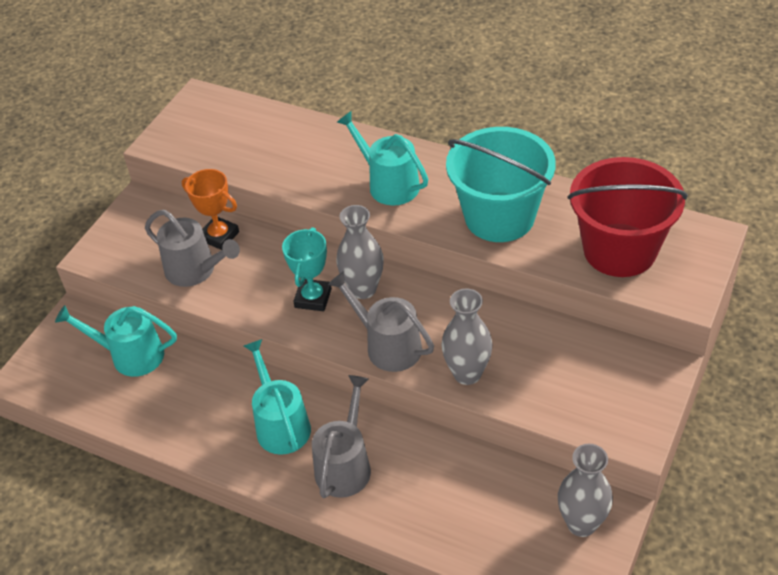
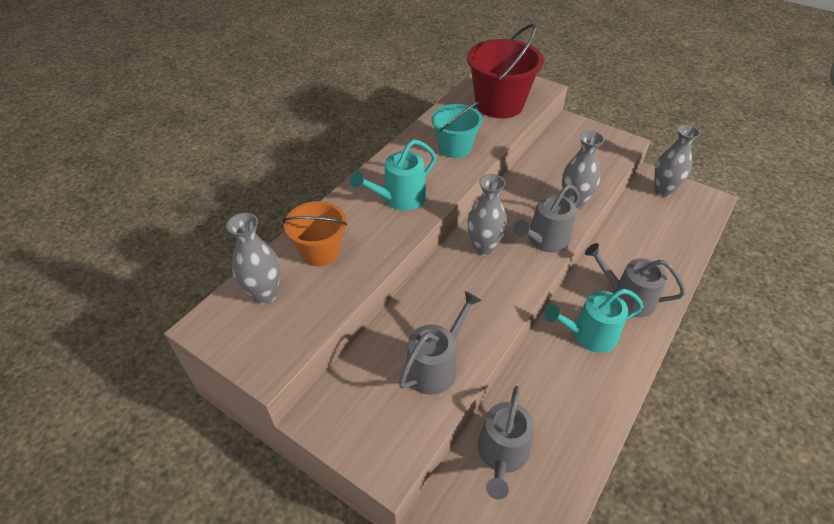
camera: 85 degrees left, 0 degrees up
(131, 355) = (502, 454): turquoise watering can -> grey watering can
(219, 236) = (393, 344): orange trophy -> none
(237, 121) = (265, 294): none -> grey vase
(296, 142) = (320, 251): none -> orange bucket
(313, 298) = (488, 280): turquoise trophy -> none
(499, 217) = (455, 147): turquoise bucket -> turquoise bucket, size x0.63

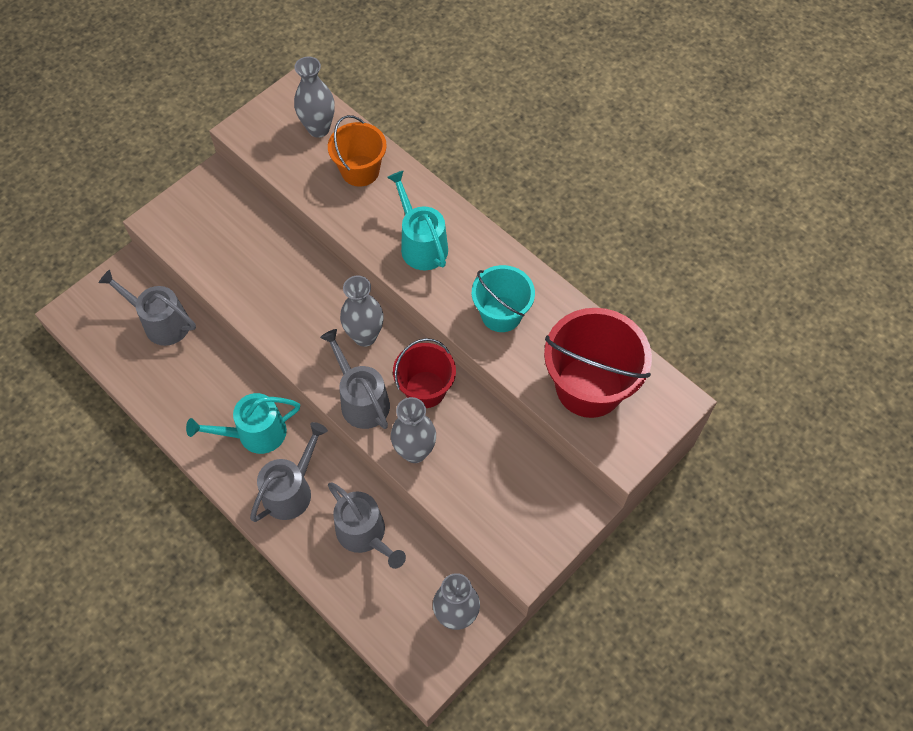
camera: 100 degrees right, 15 degrees up
(435, 366) = (233, 266): grey watering can -> grey watering can (364, 534)
(519, 204) = (425, 389): none -> red bucket
(589, 335) = (255, 433): turquoise watering can -> turquoise watering can turned 105 degrees counterclockwise

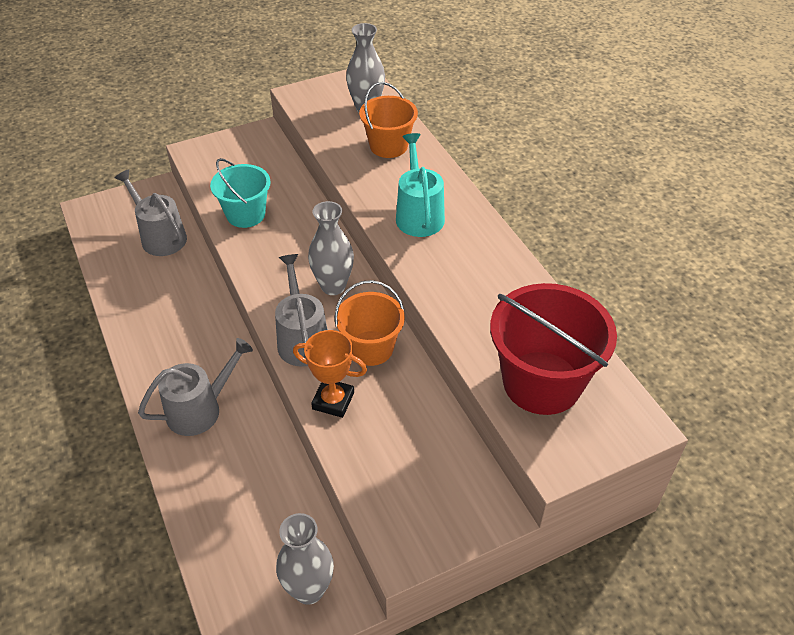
camera: 20 degrees right, 15 degrees down
(255, 433) = (193, 349): turquoise watering can -> none
(364, 534) = (251, 474): grey watering can -> none
(415, 451) = (333, 401): grey vase -> orange trophy
(425, 389) = (371, 348): red bucket -> orange bucket
(501, 314) = (473, 292): turquoise bucket -> turquoise bucket (245, 214)

